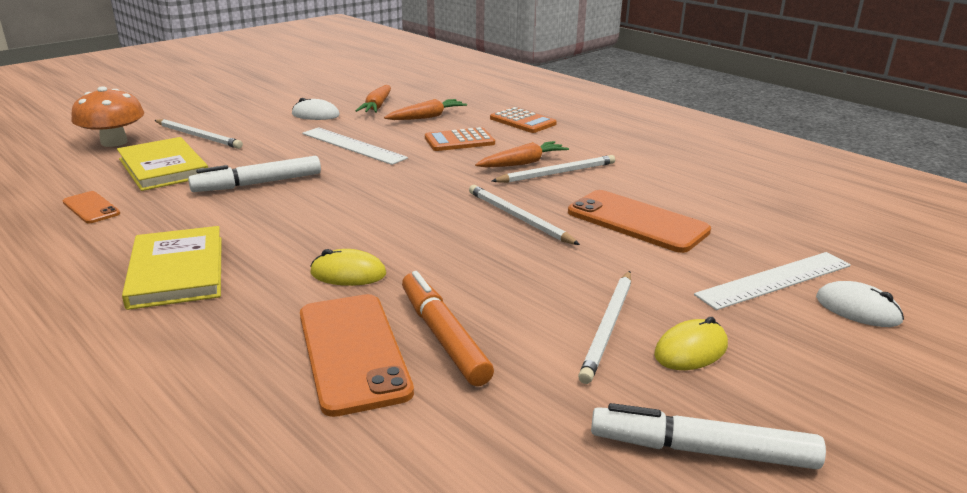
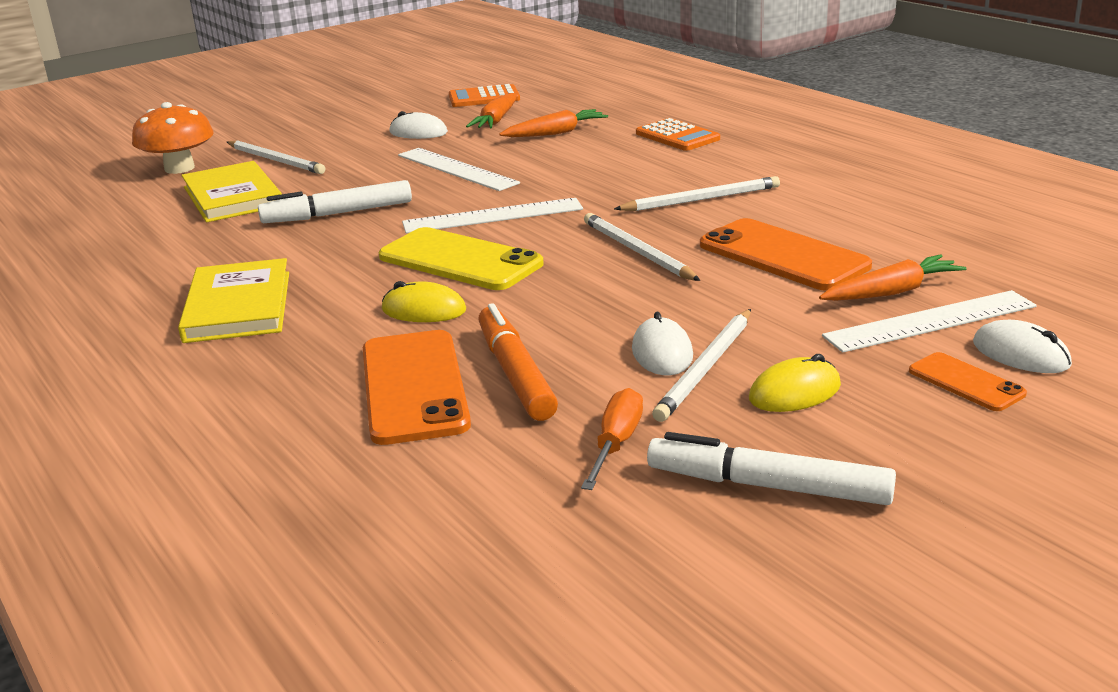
camera: 10 degrees right, 0 degrees up
(91, 208) = (151, 241): orange phone -> orange phone (966, 382)
(371, 226) = (460, 260): none -> yellow phone
(391, 186) = (493, 216): none -> white ruler
(459, 141) = (589, 162): orange calculator -> orange calculator (484, 97)
(522, 163) = (661, 188): orange carrot -> orange carrot (891, 292)
(552, 408) = (616, 443): none -> orange screwdriver
(566, 313) = (662, 352): none -> white mouse

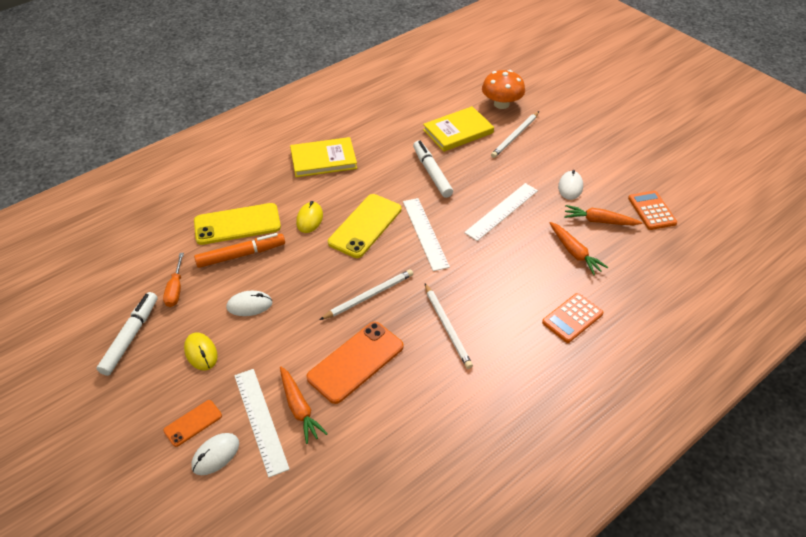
camera: 85 degrees right, 20 degrees up
(414, 387) = (237, 224): orange phone -> yellow phone
(616, 443) = (175, 289): orange screwdriver -> orange screwdriver turned 75 degrees clockwise
(706, 368) = (231, 321): white pencil -> none

